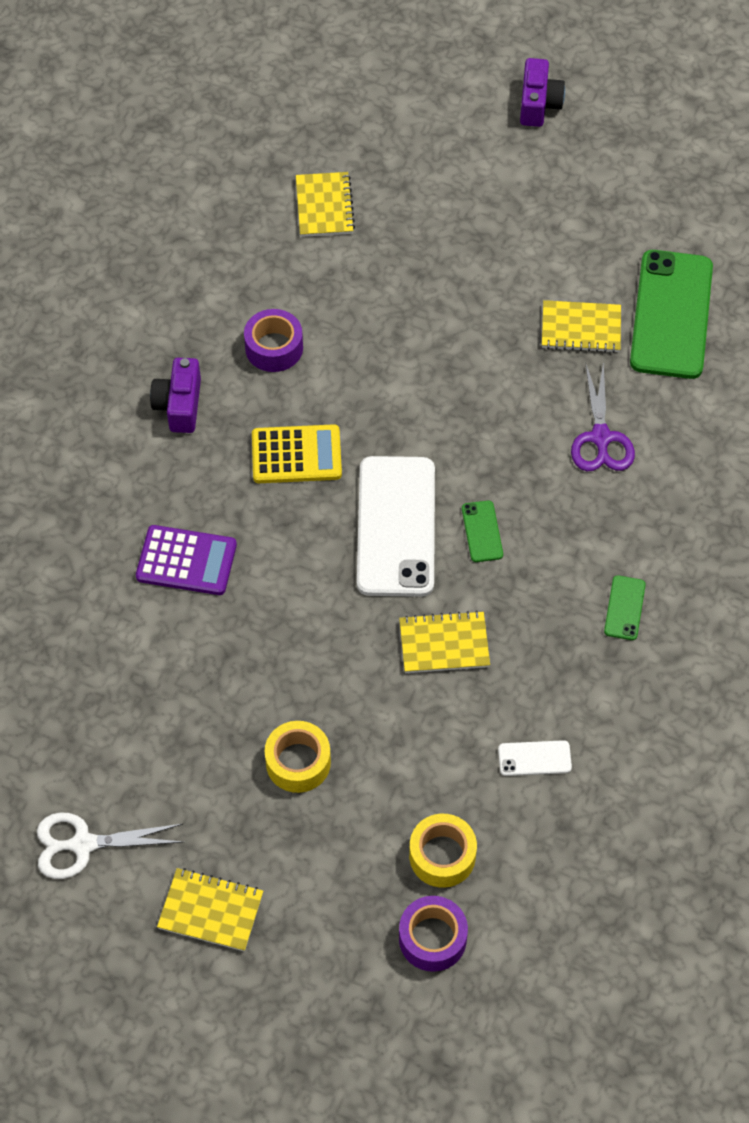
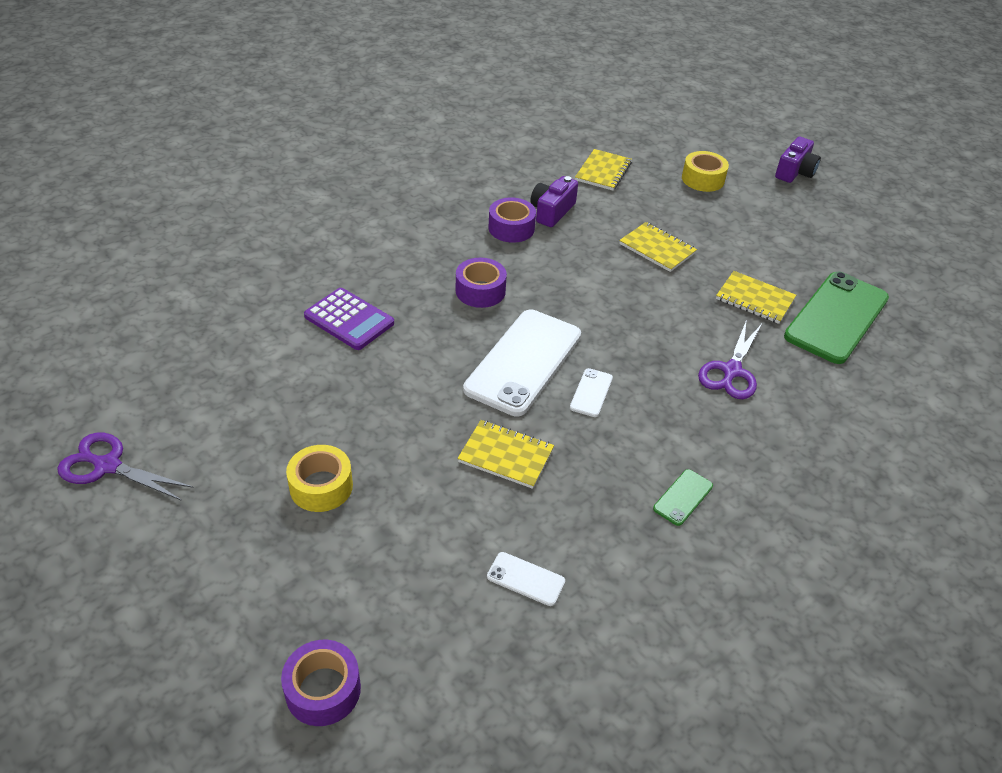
camera: 25 degrees right, 15 degrees down
(83, 844) = (108, 466): white scissors -> purple scissors
(179, 405) = (420, 234): purple camera -> purple camera (552, 211)
(211, 911) = (156, 565): yellow notebook -> yellow notebook (657, 249)
(296, 455) = (480, 291): yellow calculator -> purple tape
(442, 856) = (385, 620): yellow tape -> yellow tape (703, 179)
(482, 531) = (591, 393): green phone -> white phone

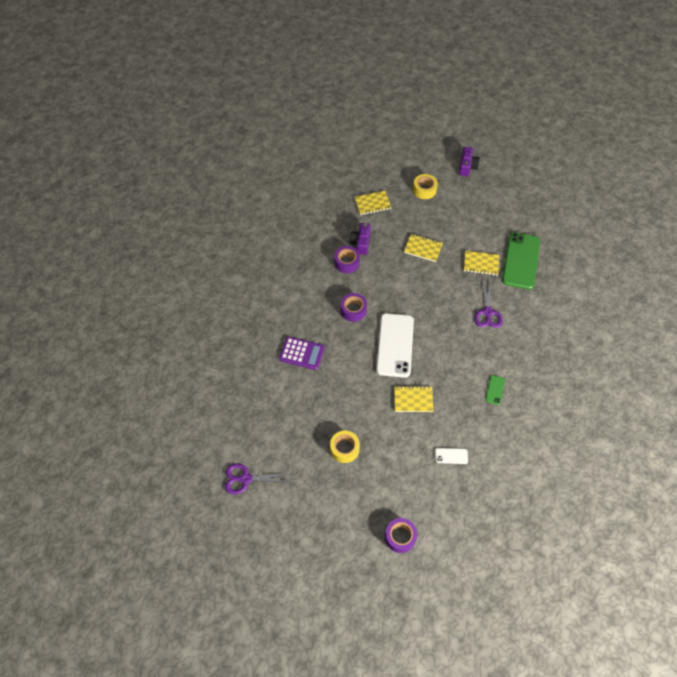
camera: 20 degrees left, 15 degrees up
(591, 393) = (433, 350): white phone -> none
(603, 171) = (372, 204): yellow notebook -> yellow notebook turned 75 degrees clockwise

